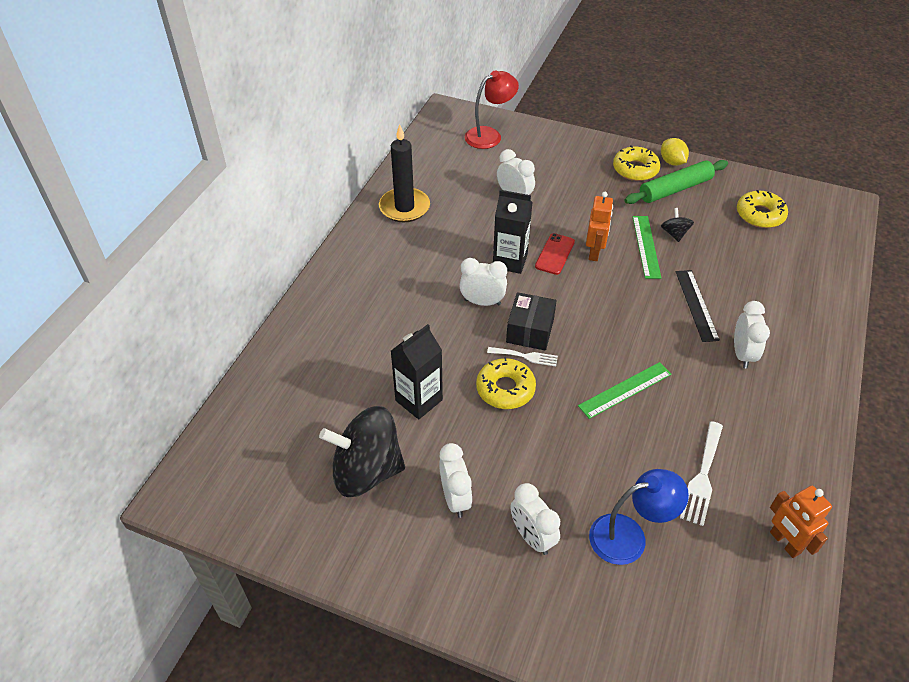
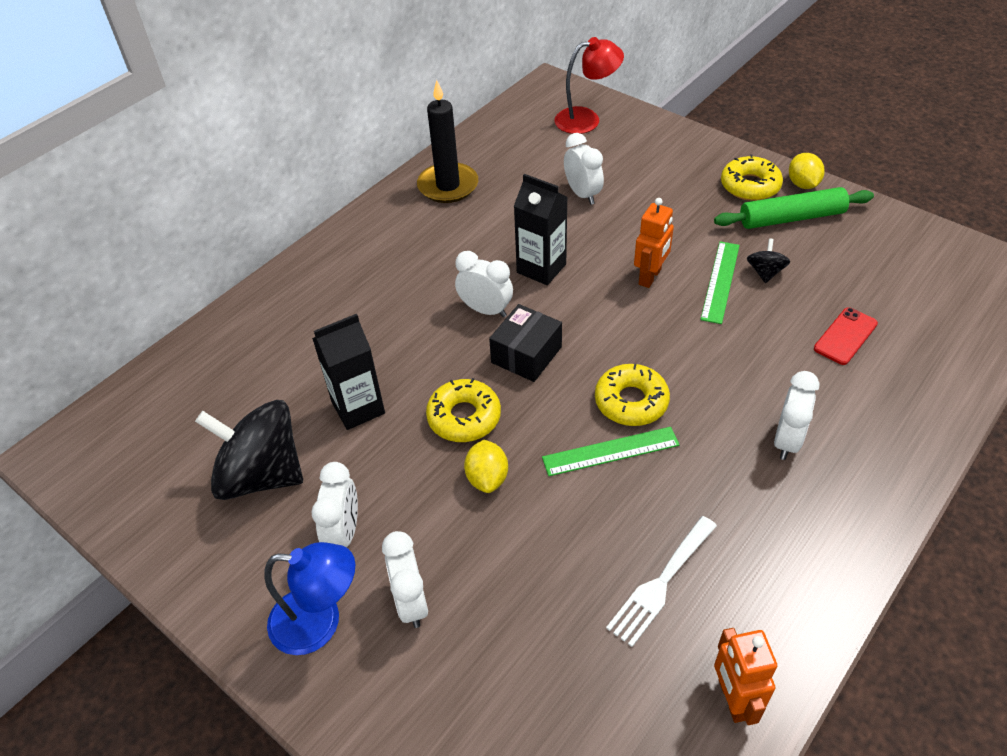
camera: 20 degrees right, 0 degrees up
(526, 356) = (507, 384): white fork -> none
(544, 431) = (487, 478): none -> yellow lemon
(555, 254) = (600, 270): red phone -> red phone (845, 336)
(629, 536) = (530, 634): blue lamp -> blue lamp (320, 622)
(696, 305) = (753, 366): black ruler -> none
(760, 215) = (893, 269): yellow donut -> yellow donut (631, 401)

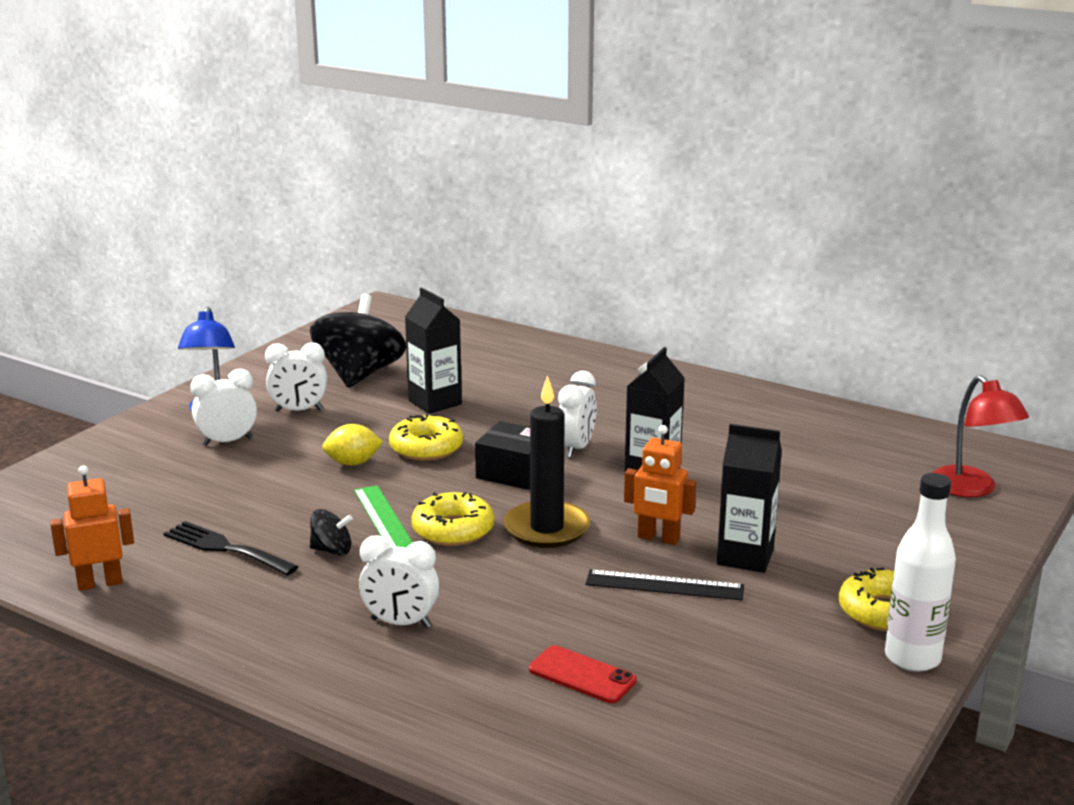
camera: 80 degrees right, 25 degrees down
(448, 186) = (778, 415): black candle -> black candle (546, 528)
(582, 194) = (802, 492): white clock -> none
(660, 584) = (225, 548): white fork -> black fork
(679, 236) = (745, 557): none -> black carton
(720, 281) = (664, 585): green ruler -> black ruler
(765, 272) = (693, 618): black spinning top -> black spinning top (332, 550)
(791, 218) = (822, 644): green rolling pin -> none
(802, 184) = (912, 658): yellow lemon -> white bottle

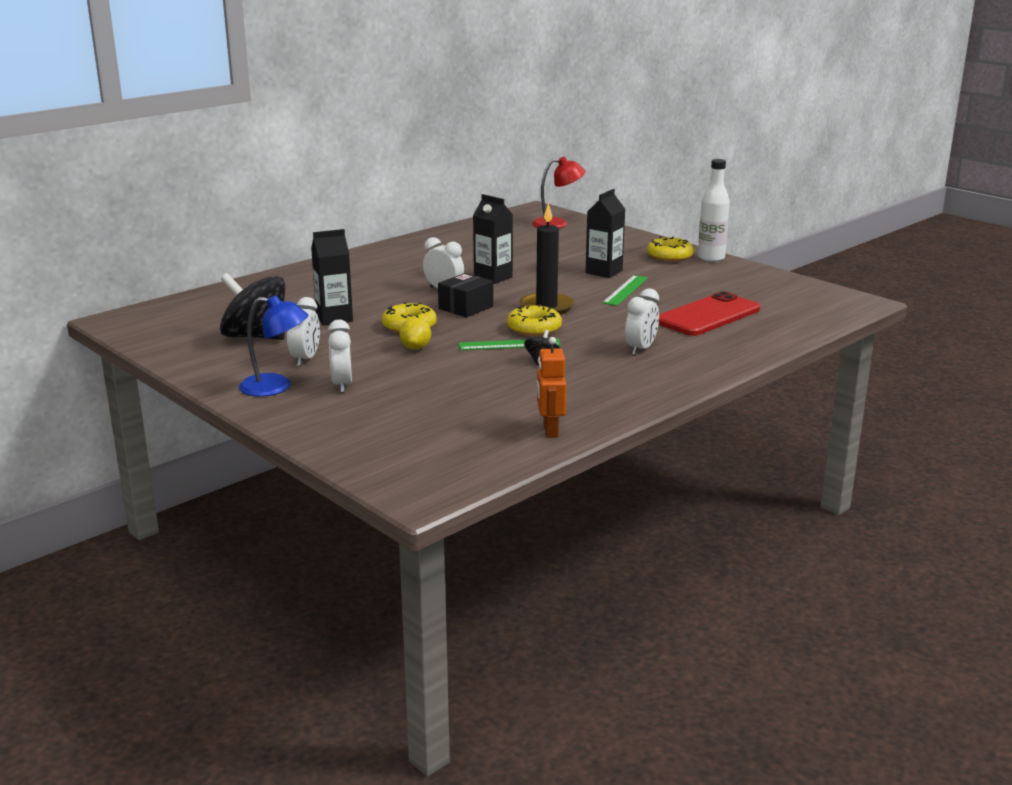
camera: 75 degrees left, 0 degrees up
(225, 548) = (520, 391): black fork -> none
(582, 675) = (708, 315): red phone -> red phone, size x1.95
(658, 538) = (573, 285): orange robot -> none
(664, 585) = (625, 290): black ruler -> green ruler

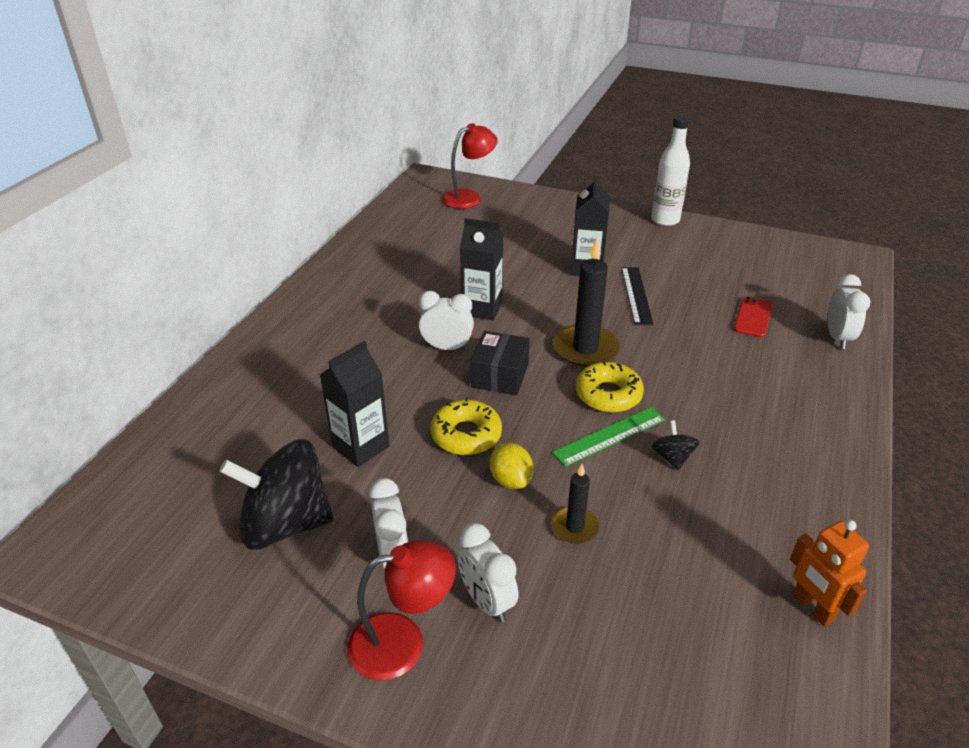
camera: 25 degrees left, 15 degrees up
(276, 387) = (402, 642): blue lamp -> red lamp
(433, 372) = (574, 527): none -> black candle
(625, 290) = (636, 295): green ruler -> black ruler
(641, 349) = (749, 399): white clock -> white clock (837, 337)
(669, 256) = (625, 226): yellow donut -> none
(708, 315) = (753, 317): red phone -> red phone, size x0.51

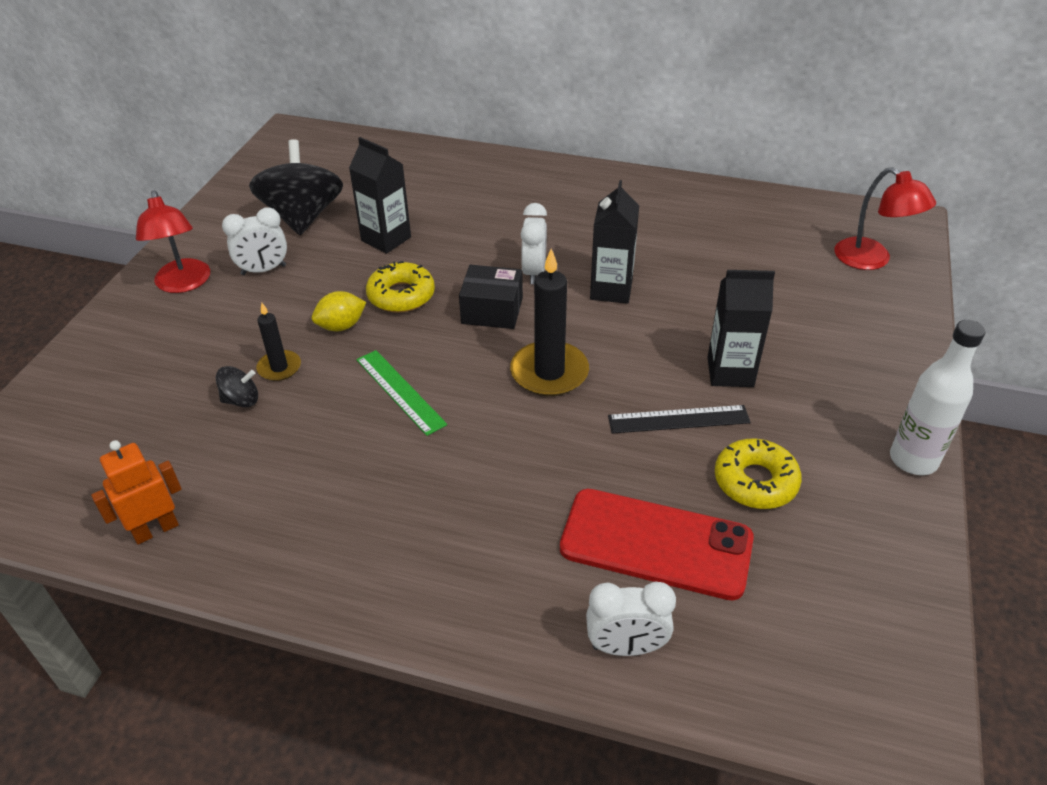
camera: 85 degrees right, 5 degrees up
(486, 601) = (210, 321): white clock -> none
(608, 395) = (467, 391): yellow donut -> yellow donut (755, 481)
(672, 457) = (366, 439): black spinning top -> black spinning top (241, 400)
(753, 317) = (656, 544): red phone -> red phone, size x1.95

